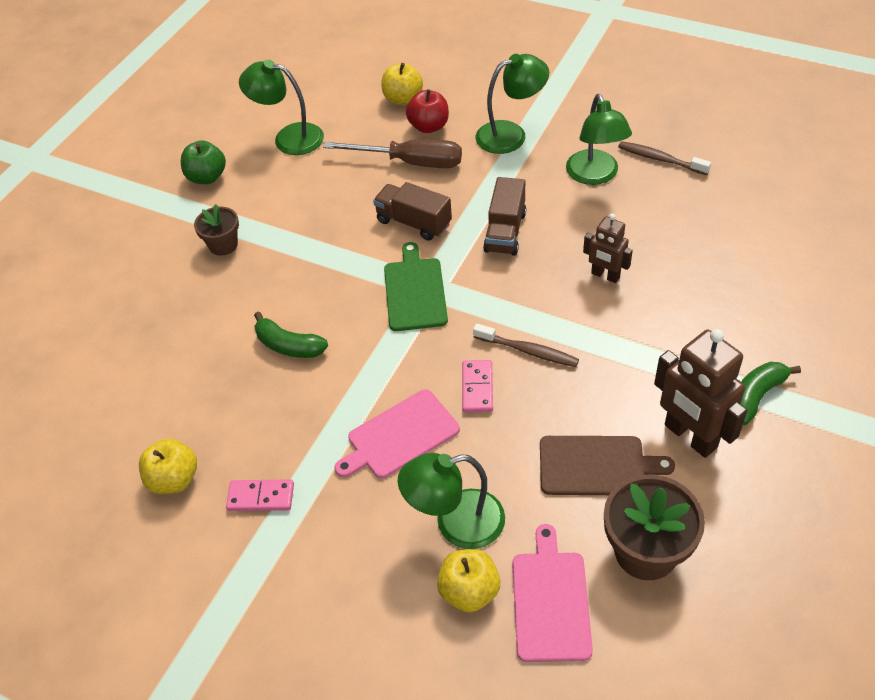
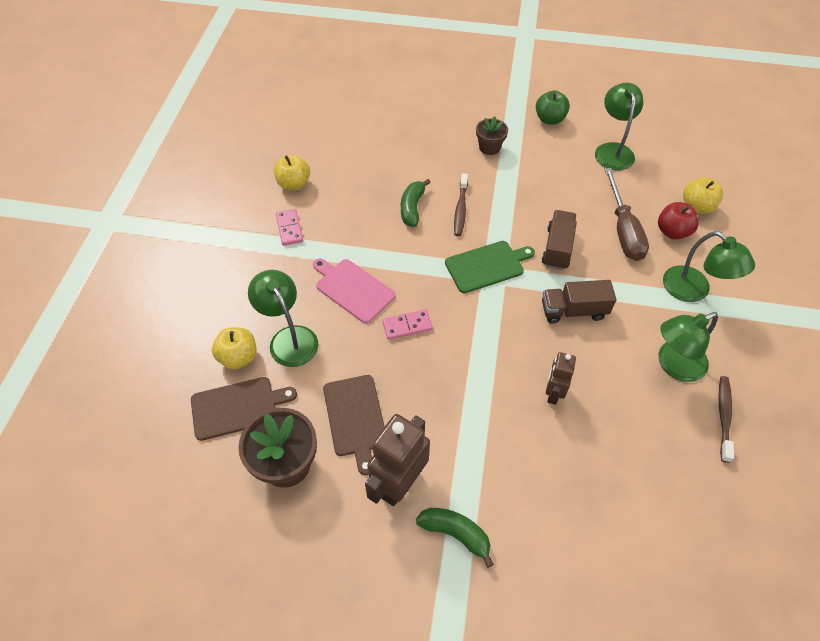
camera: 70 degrees right, 5 degrees up
(528, 351) = (452, 352): brown toothbrush -> brown toothbrush (460, 209)
(550, 601) = (237, 407): pink cutting board -> brown cutting board

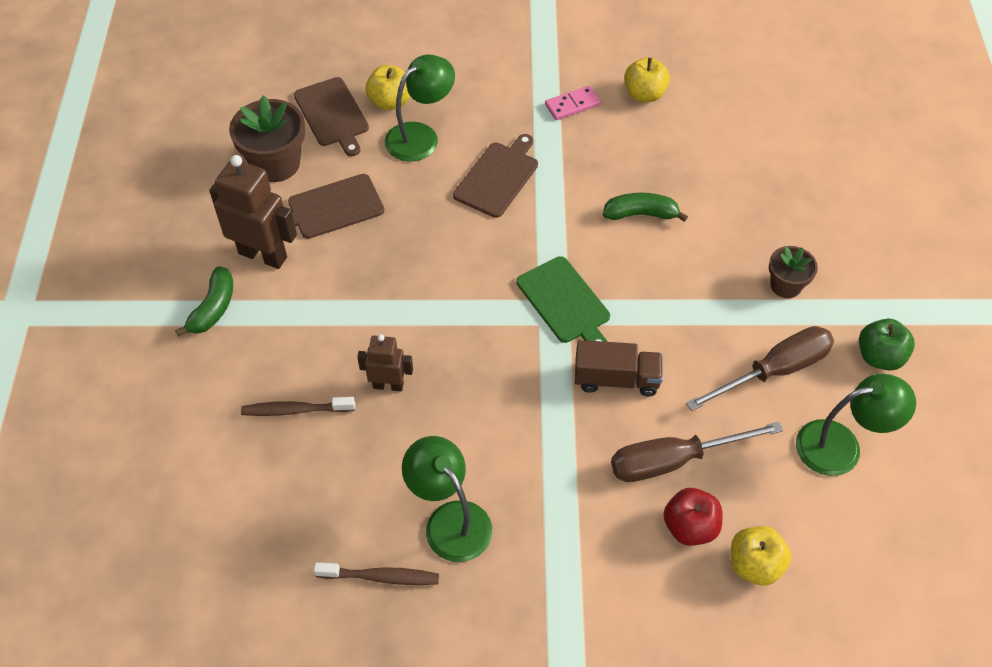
camera: 80 degrees right, 0 degrees up
(353, 289) = (497, 177): pink cutting board -> brown cutting board
(407, 326) = (456, 234): pink domino -> none
(460, 209) = (654, 265): brown toothbrush -> brown toothbrush (295, 410)
(556, 167) = (774, 371): none -> brown screwdriver
(573, 311) = (514, 402): brown truck -> none
(694, 291) = (582, 552): green lamp -> none

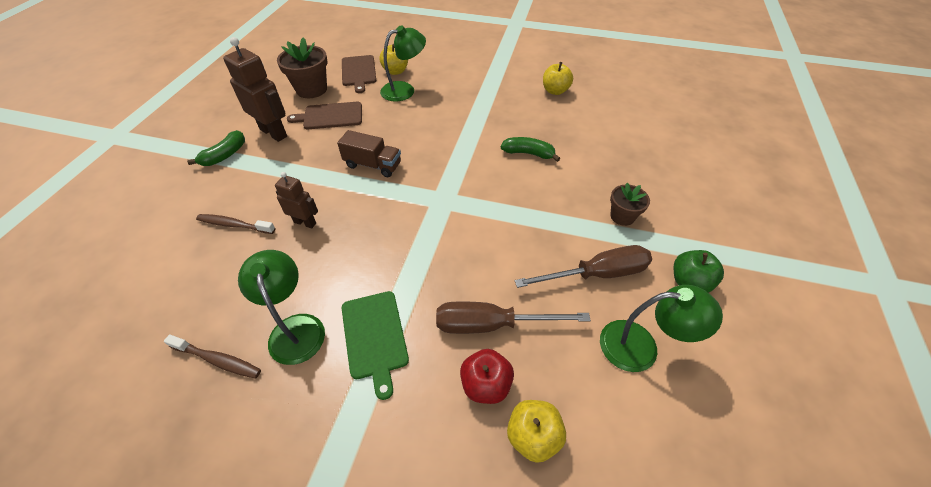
camera: 15 degrees right, 5 degrees down
(497, 177) = (441, 118): brown cutting board -> none
(565, 302) = (453, 196): green cutting board -> green cutting board (375, 337)
(572, 105) = (506, 89): pink domino -> none
(616, 379) = (469, 253): brown truck -> brown truck (373, 165)

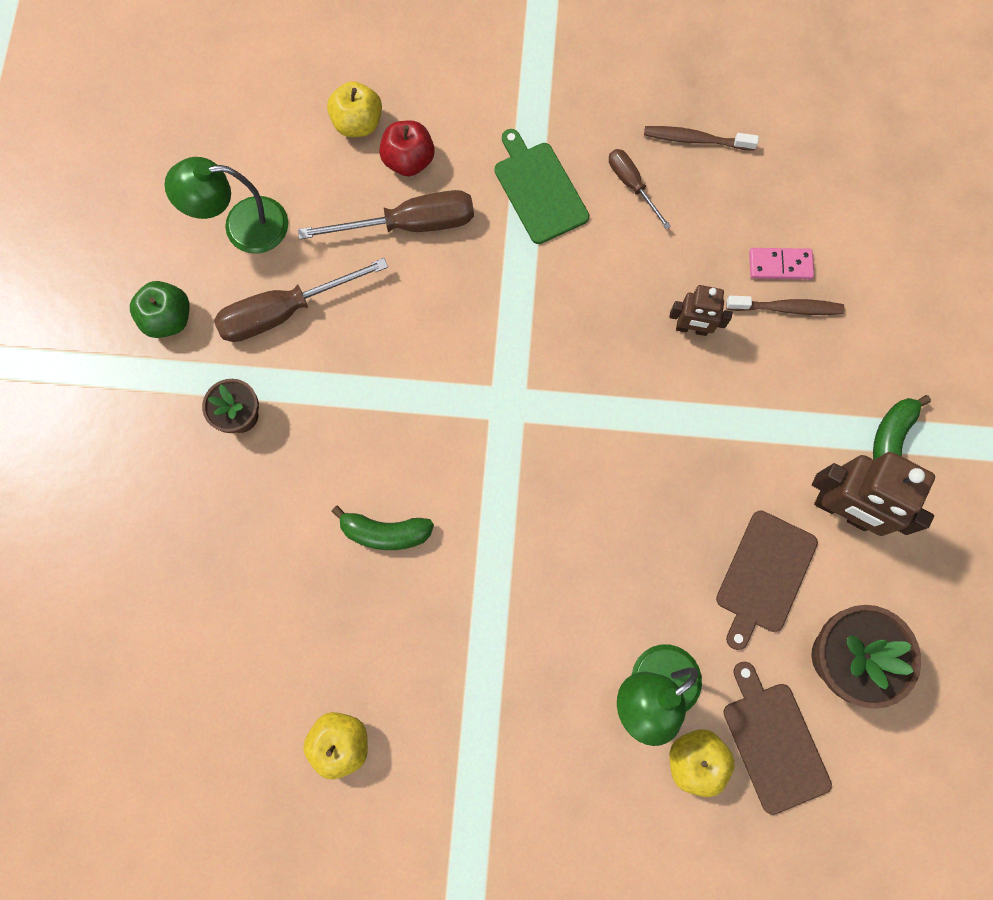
camera: 170 degrees right, 25 degrees up
(219, 251) = (780, 265): none -> pink domino
(295, 328) = (631, 185): green lamp -> brown screwdriver
(330, 116) = (764, 575): brown cutting board -> brown cutting board turned 135 degrees clockwise
(373, 165) = (638, 459): brown truck -> none

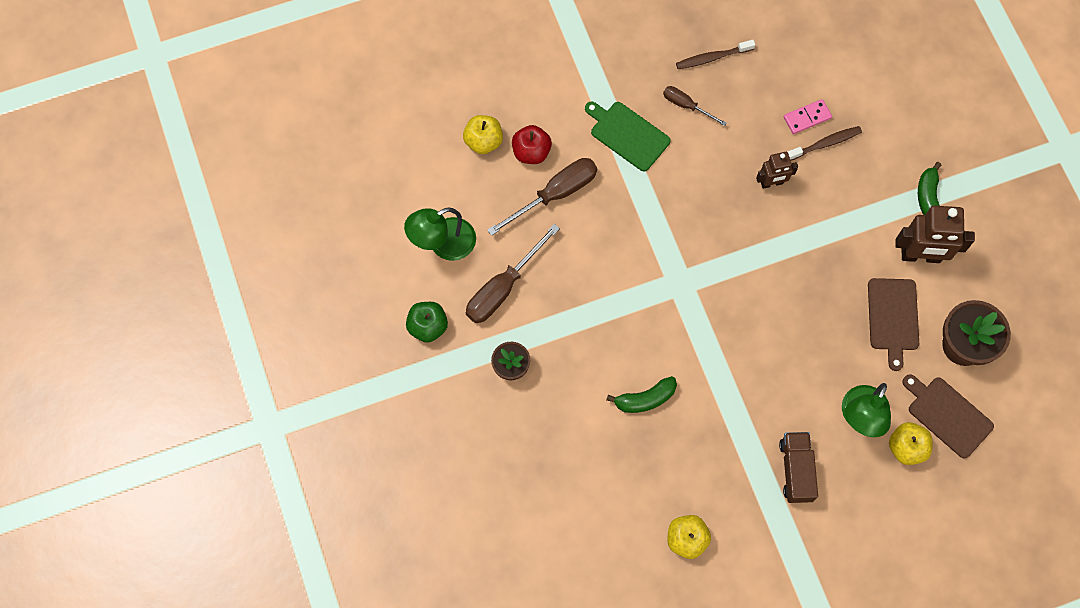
camera: 25 degrees left, 5 degrees down
(531, 720) = (796, 470): none -> brown truck

